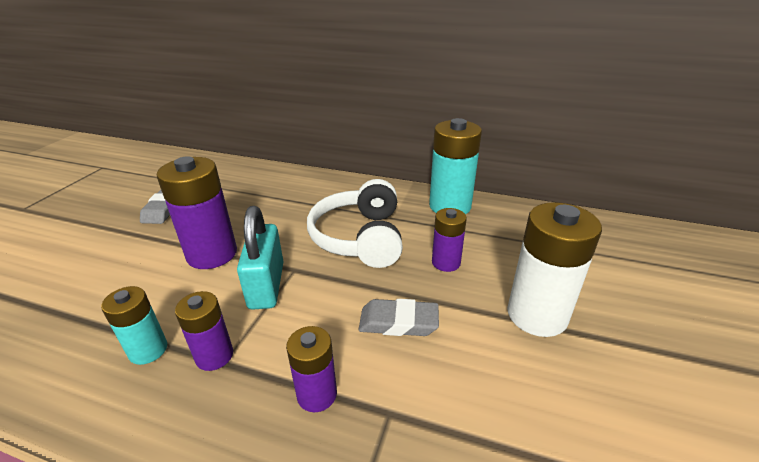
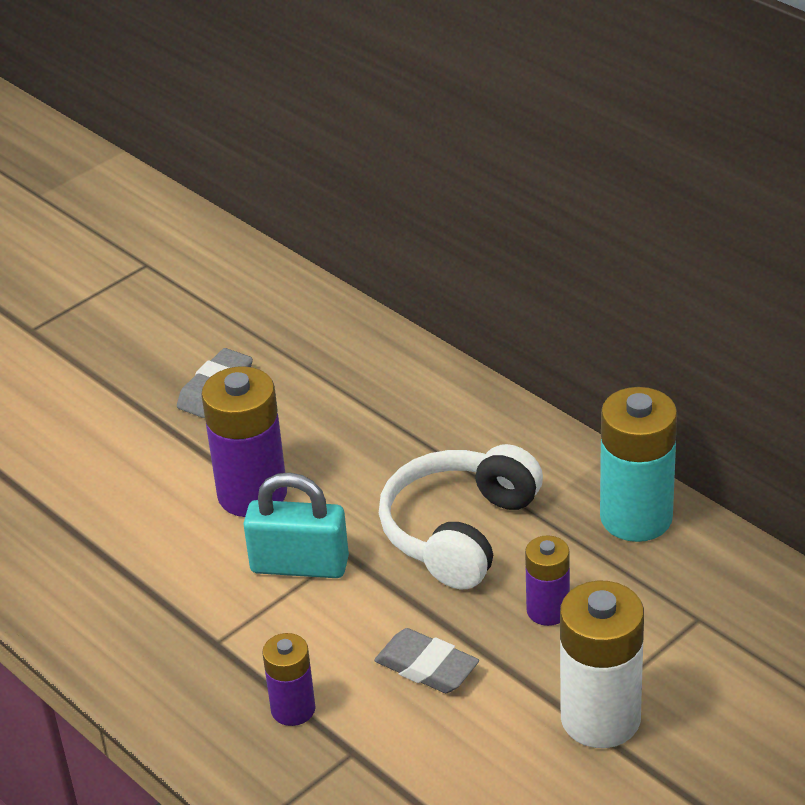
camera: 30 degrees right, 5 degrees up
(148, 350) = (145, 602): turquoise battery -> none
(214, 356) = (209, 633): purple battery -> none
(266, 285) = (299, 565): turquoise padlock -> turquoise padlock turned 75 degrees clockwise

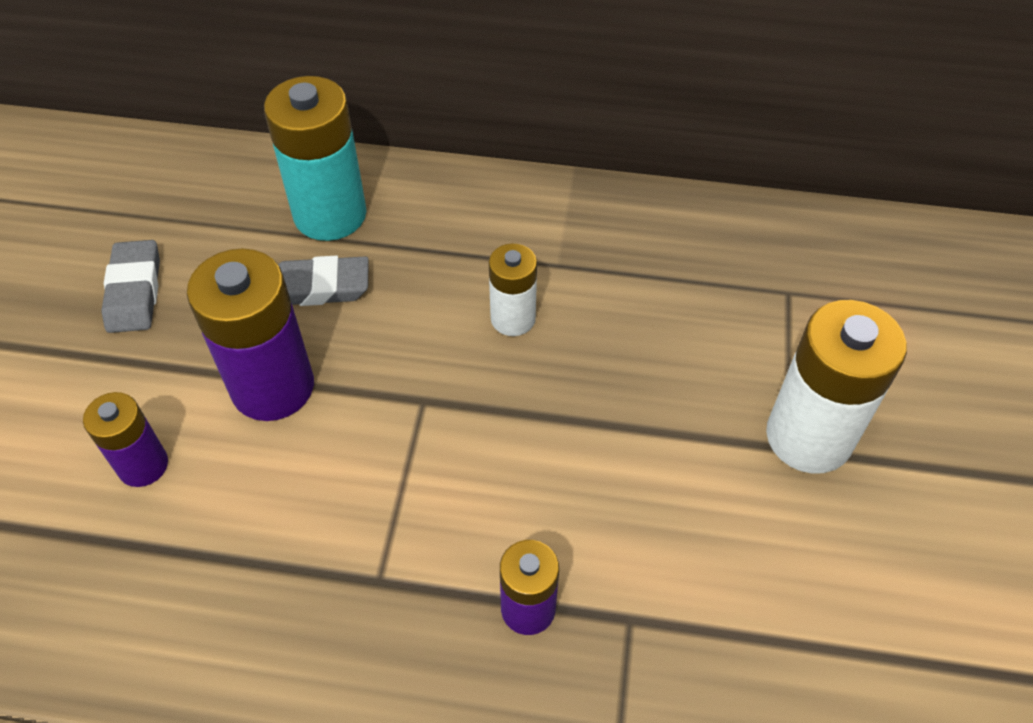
camera: 40 degrees left, 15 degrees up
(299, 565) = (390, 439): turquoise padlock -> none
(426, 667) = (612, 478): grey eraser -> grey eraser (320, 287)
(459, 531) = (513, 319): white headphones -> white battery
(548, 610) = (663, 355): purple battery -> purple battery (143, 465)
(636, 517) = (650, 225): turquoise battery -> turquoise battery (330, 214)

